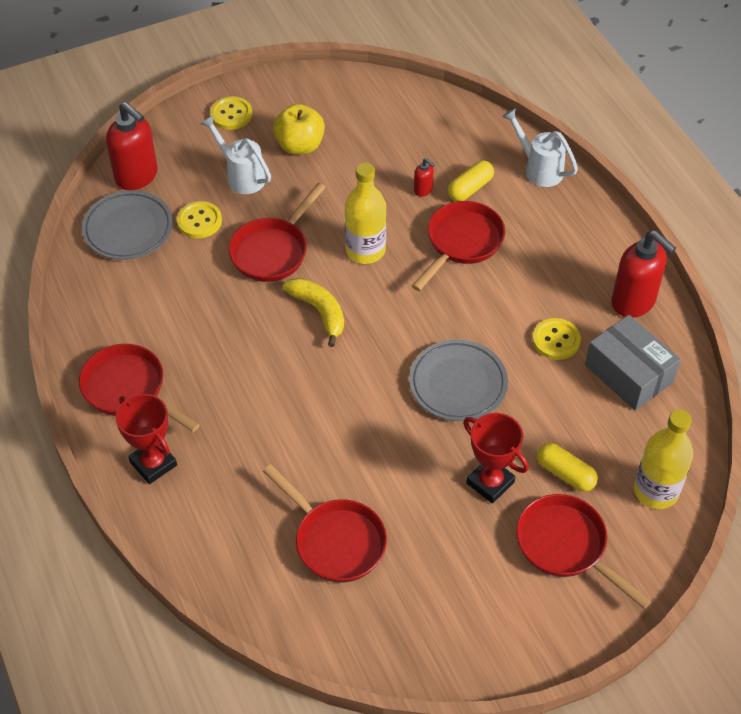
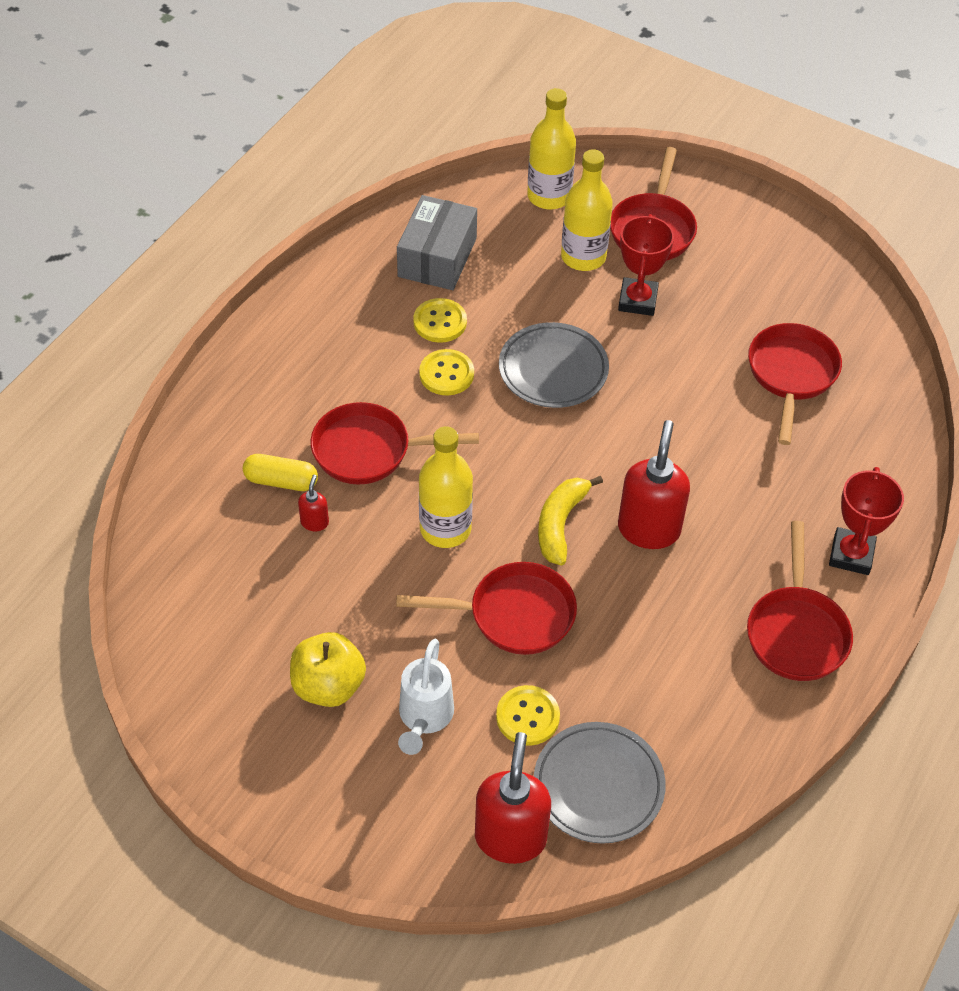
camera: 125 degrees left, 0 degrees up
(231, 114) = (325, 799): yellow button -> yellow button (446, 374)
(538, 169) = (206, 434): white watering can -> none
(565, 473) = (583, 257): yellow capsule -> yellow bottle
(633, 302) = (345, 286): red soap dispenser -> red soap dispenser (649, 529)

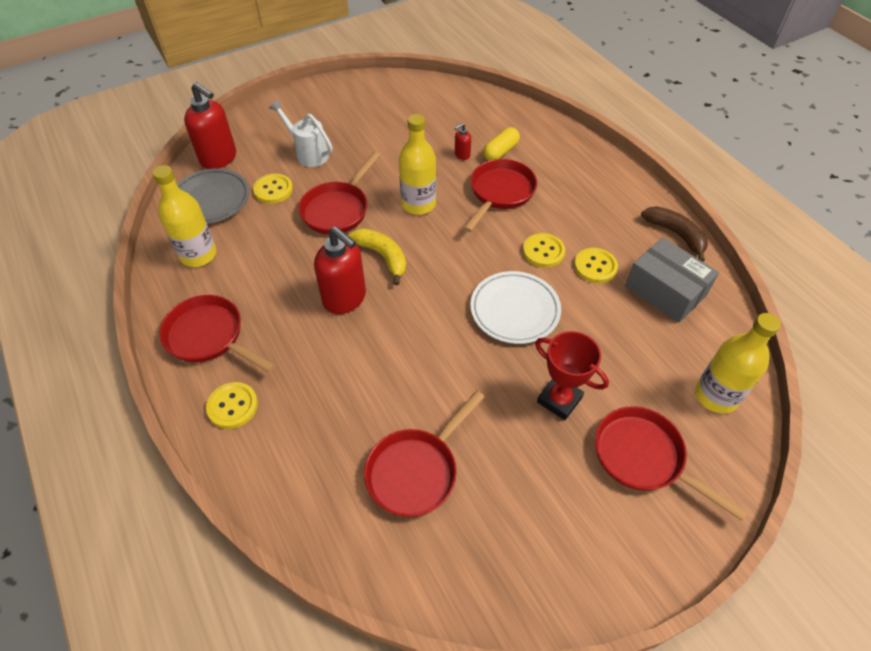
camera: 120 degrees right, 0 degrees up
(314, 522) = (462, 155): red soap dispenser -> red soap dispenser turned 105 degrees clockwise
(328, 686) = (356, 128): yellow apple -> none
(340, 267) = (676, 234): none -> brown banana
(553, 370) = (514, 310): grey plate -> white plate
(583, 257) = (628, 385): yellow bottle -> yellow bottle (198, 255)
(791, 375) = (416, 470): red pan -> red pan turned 90 degrees clockwise
(851, 554) = (232, 406): red trophy -> yellow button

